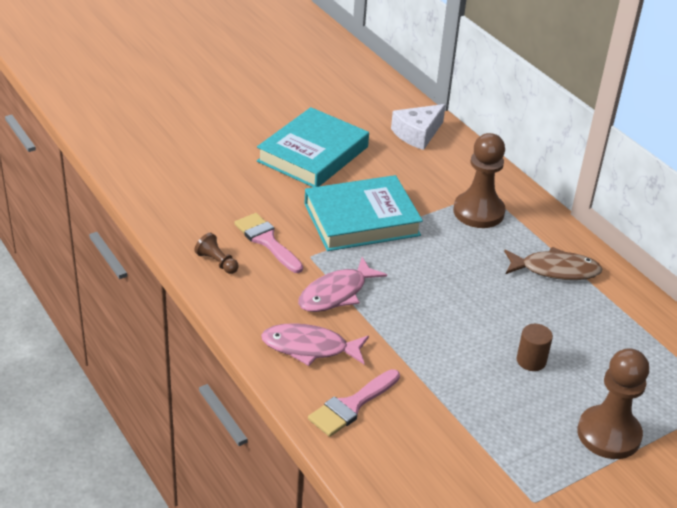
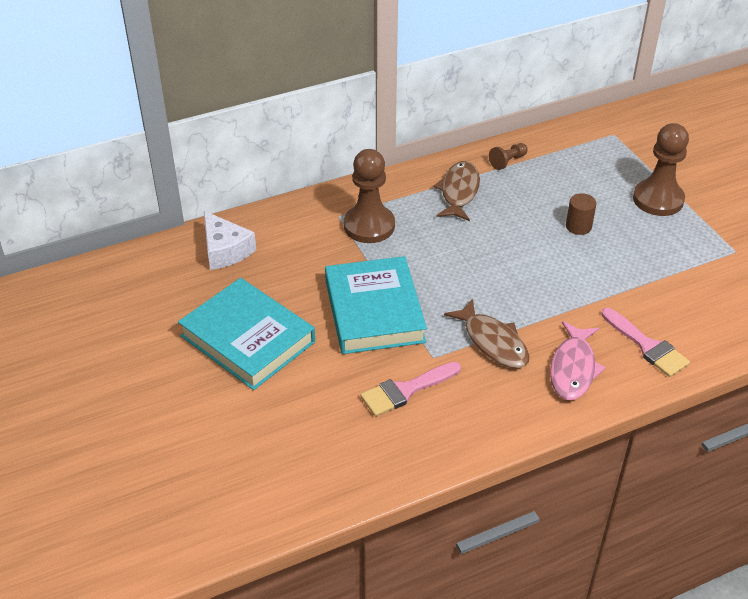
camera: 80 degrees left, 5 degrees up
(217, 262) = (441, 435): brown pawn -> brown pawn (507, 161)
(336, 293) = (493, 342): pink fish -> brown fish

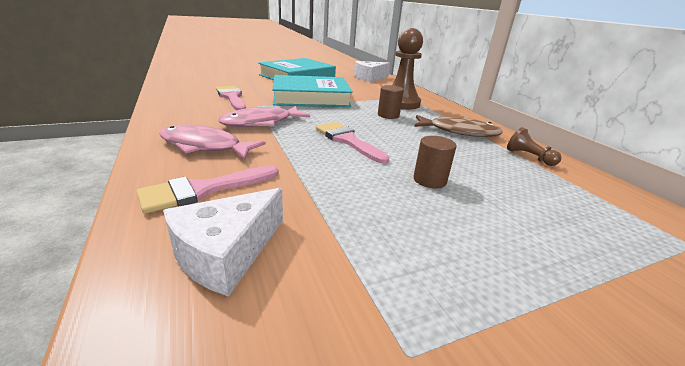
camera: 90 degrees right, 15 degrees down
(424, 240) = (388, 115): none -> brown cylinder
(493, 342) = (261, 122): brown fish -> pink fish
(517, 272) = (347, 140): none -> pink brush
(658, 199) = (534, 263): brown pawn -> none
(704, 317) = (226, 252): none -> white cheese

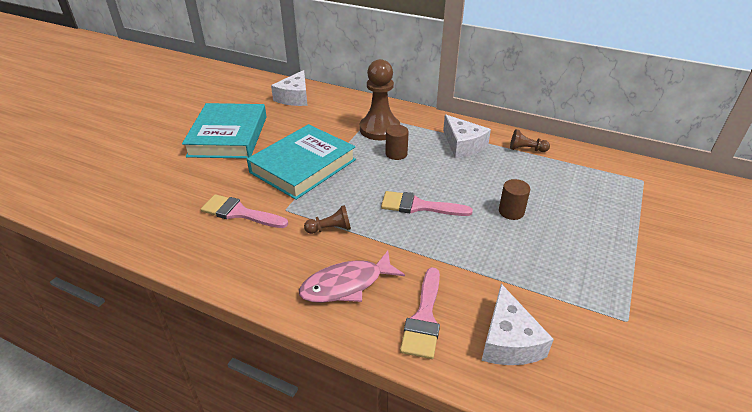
camera: 40 degrees left, 10 degrees up
(261, 122) = (330, 229): pink fish -> brown pawn
(459, 132) = (463, 145): brown fish -> white cheese

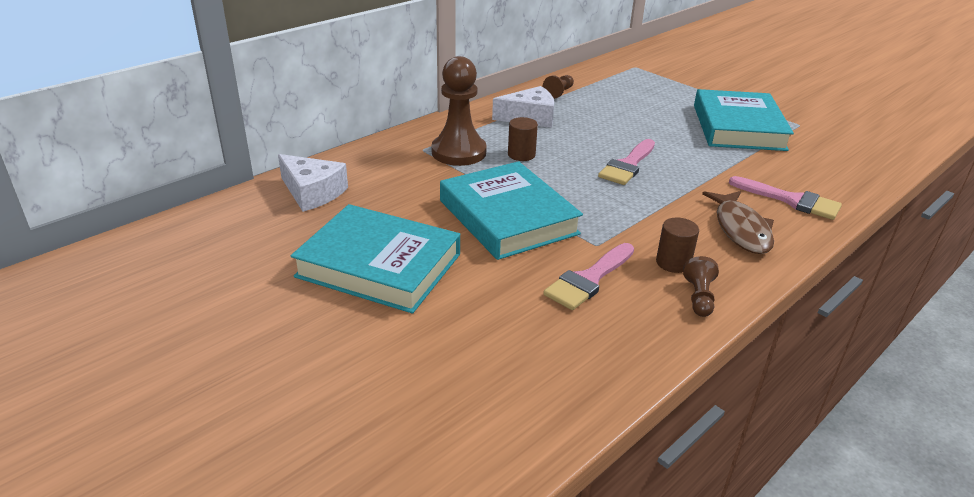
camera: 70 degrees left, 5 degrees down
(330, 229) = (647, 222): brown pawn -> brown pawn (699, 297)
(346, 284) = (741, 229): pink fish -> brown fish
(508, 340) = (819, 172): white cheese -> none
(511, 212) = (656, 126): brown cylinder -> brown cylinder (673, 263)
(565, 267) = (738, 127): none -> turquoise book

